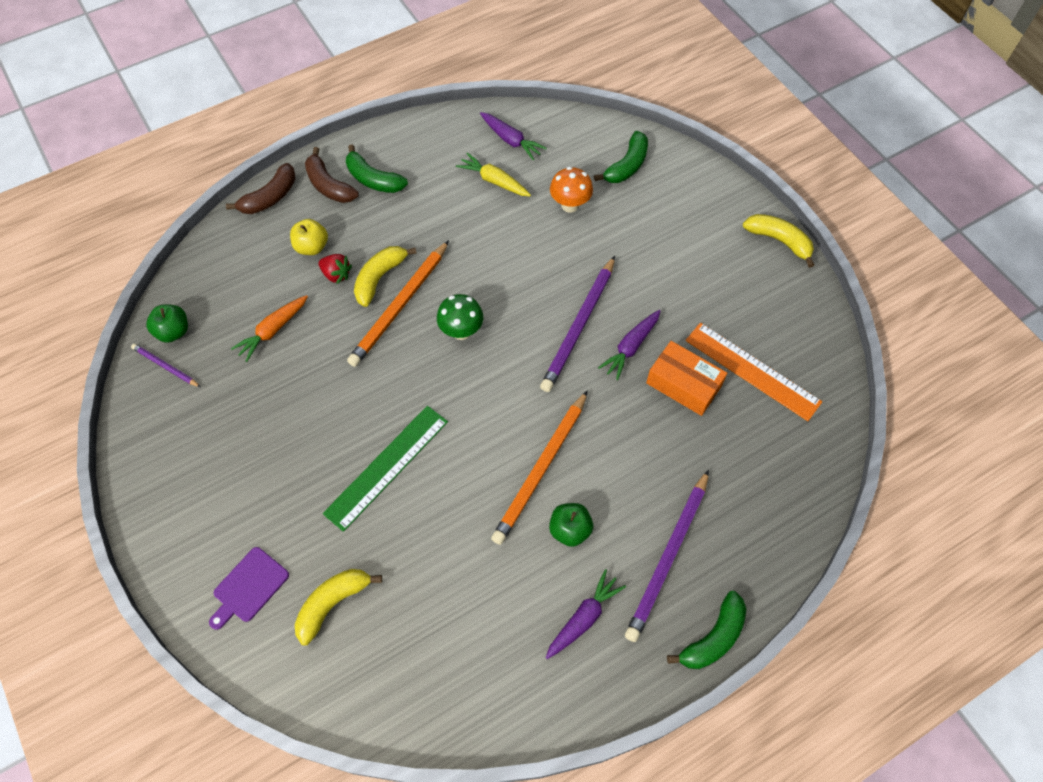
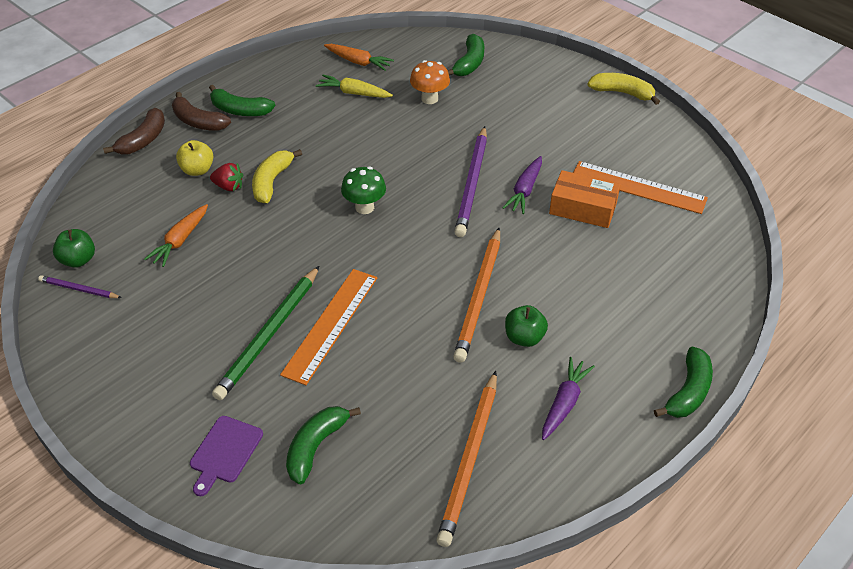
camera: 15 degrees left, 15 degrees down
(325, 464) = (269, 335): none -> green pencil
(332, 603) = (316, 447): yellow banana -> green banana
(387, 466) = (331, 325): green ruler -> orange ruler
(400, 306) = (299, 199): orange pencil -> orange pencil (470, 460)
(511, 140) = (358, 62): purple carrot -> orange carrot
(668, 557) = (622, 339): purple pencil -> none

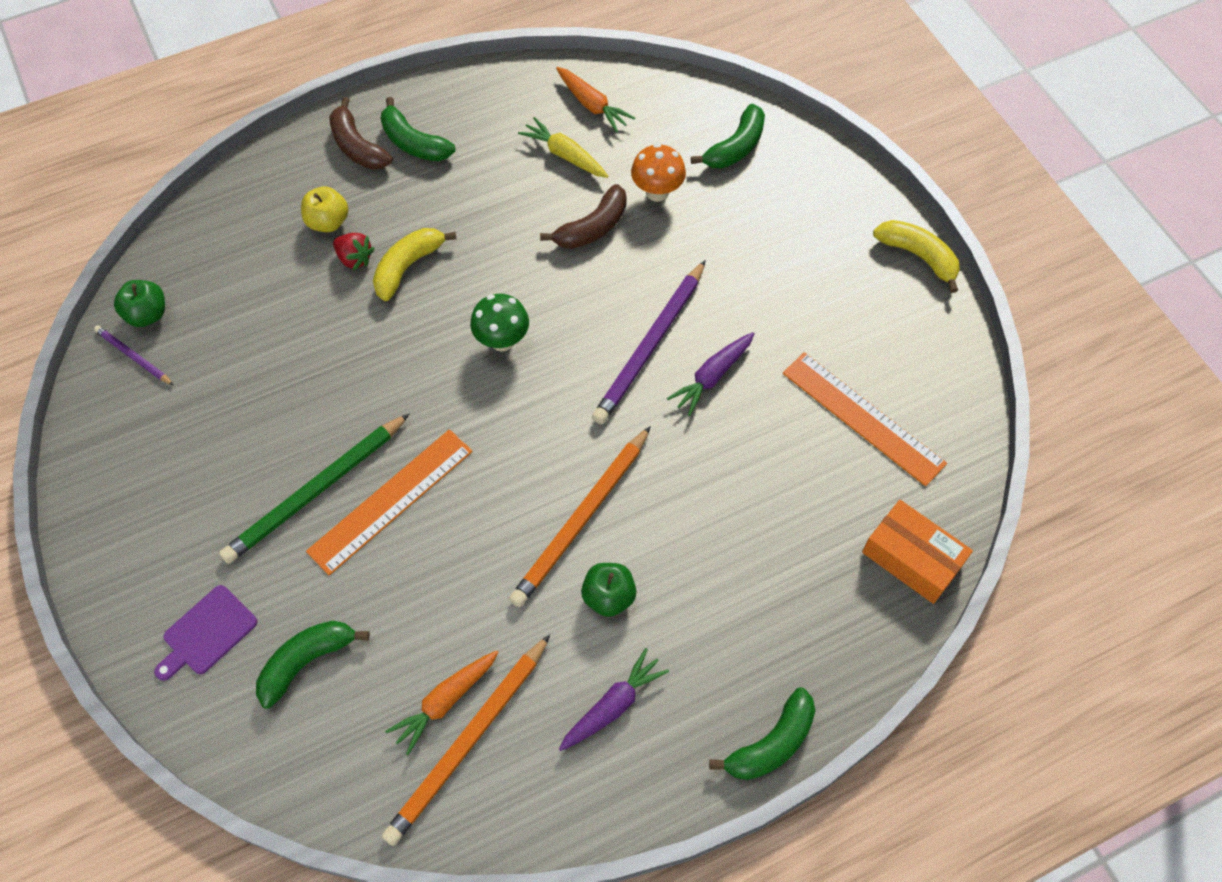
camera: 20 degrees right, 15 degrees up
(143, 140) = (283, 156): brown banana -> brown banana (592, 227)
(180, 240) = (269, 322): orange carrot -> orange carrot (445, 702)
(583, 208) = (773, 428): orange box -> orange box (912, 558)

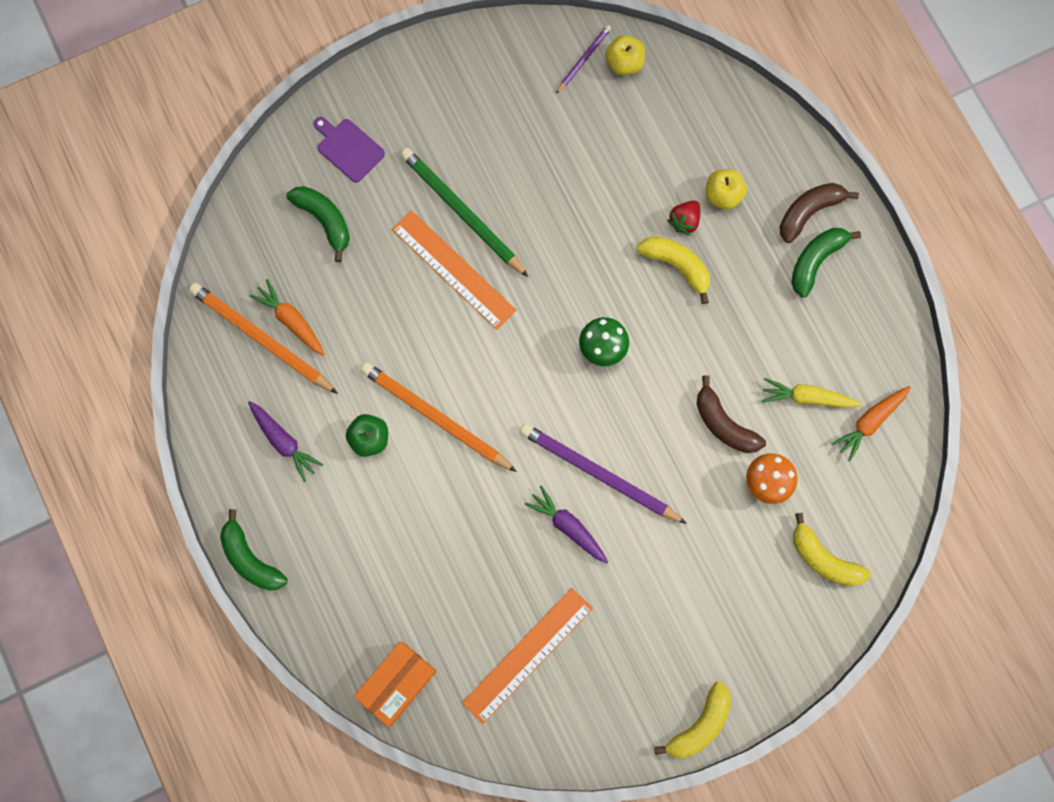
camera: 90 degrees right, 15 degrees up
(147, 314) = (624, 63): green apple -> yellow apple
(564, 155) = (807, 397): yellow carrot -> yellow carrot turned 120 degrees counterclockwise
(735, 147) = (824, 559): green banana -> yellow banana

